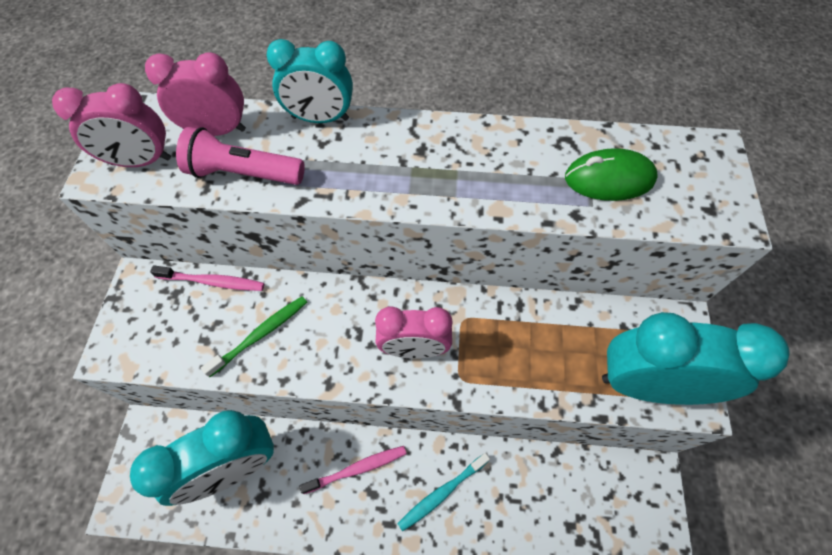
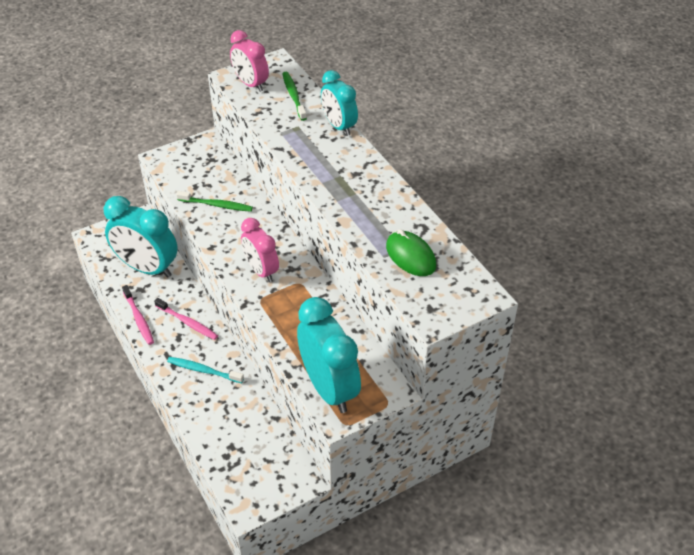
camera: 55 degrees right, 15 degrees down
(212, 281) = (230, 168): pink toothbrush -> pink toothbrush (138, 318)
(217, 130) = (293, 96): pink clock -> green toothbrush
(243, 173) = (276, 120): pink flashlight -> none

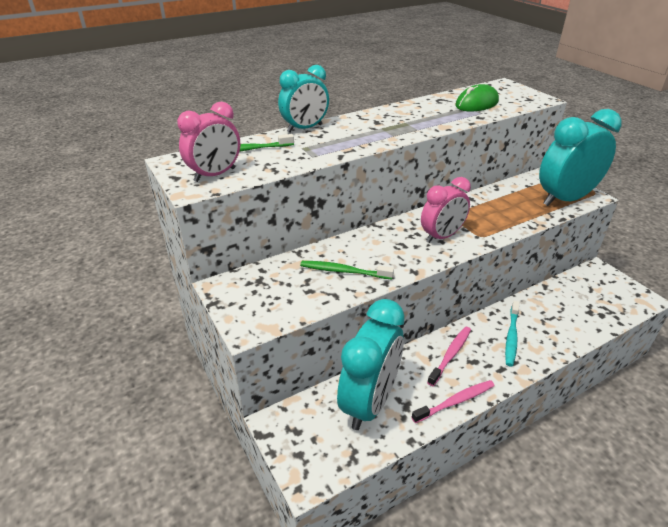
camera: 90 degrees left, 10 degrees down
(216, 205) = (344, 271): green toothbrush -> green toothbrush turned 90 degrees counterclockwise

